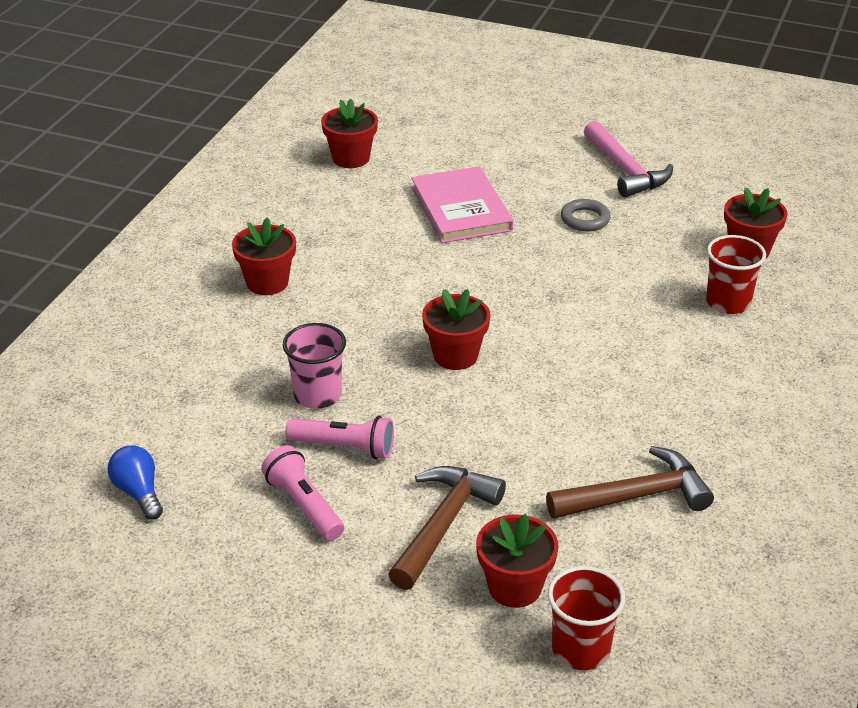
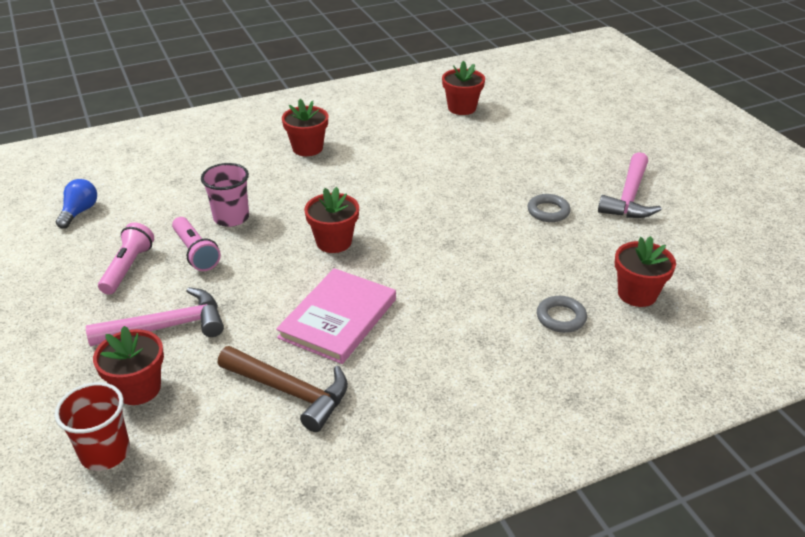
camera: 45 degrees right, 0 degrees up
(443, 524) = (168, 326): brown hammer -> pink hammer
(461, 209) = (478, 165): pink book -> pink book (338, 318)
(728, 302) = (561, 317): red cup -> grey ring

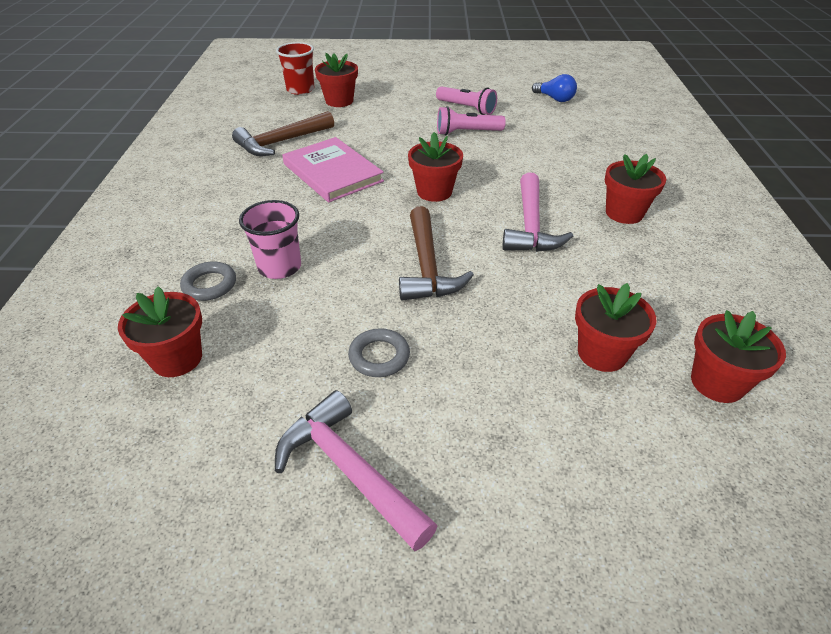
camera: 115 degrees right, 5 degrees up
(168, 326) = (388, 114): pink hammer -> pink hammer (530, 226)
(231, 218) = (508, 152): pink cup -> pink cup (279, 267)
(444, 217) = (427, 267): none -> brown hammer
(471, 140) = (602, 353): none -> red flower pot

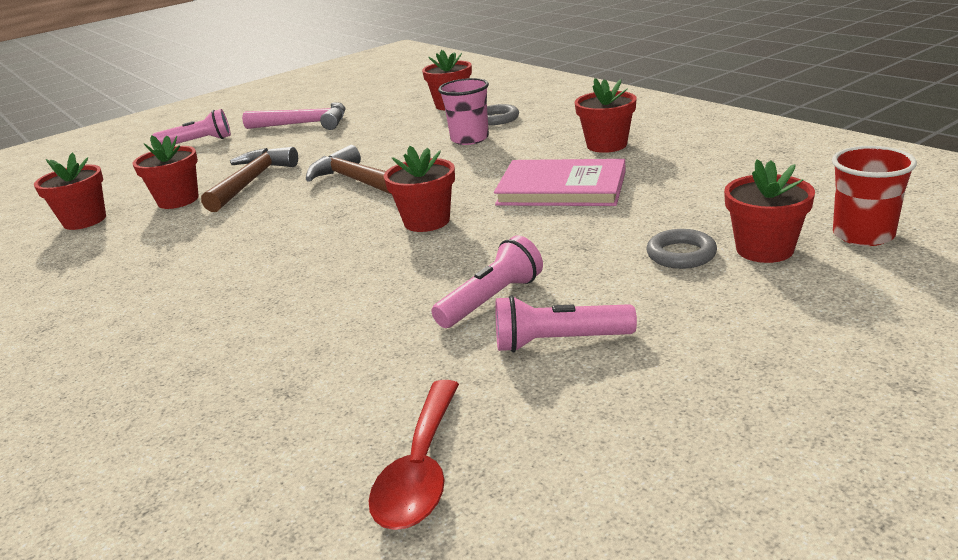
camera: 145 degrees right, 15 degrees down
(281, 142) = (682, 181): brown hammer -> brown hammer (252, 181)
(379, 356) = (335, 145): grey ring -> grey ring (681, 254)
(527, 552) = (198, 142): none -> pink flashlight
(530, 226) = (288, 240): pink hammer -> none
(555, 99) = (421, 469): blue light bulb -> red spoon
(624, 213) = (181, 297): red flower pot -> red flower pot (606, 145)

